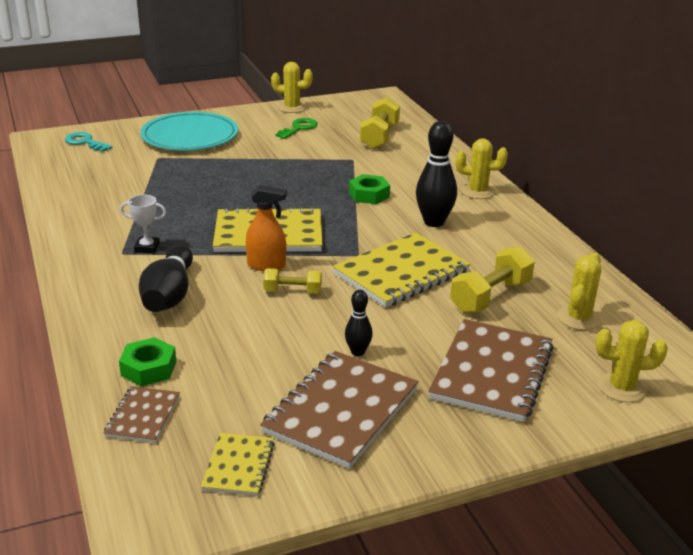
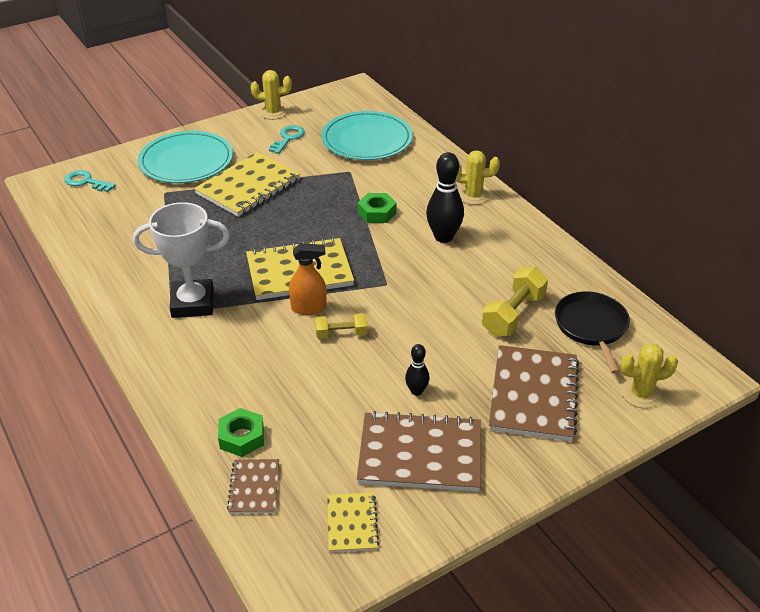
camera: 10 degrees left, 10 degrees up
(147, 248) = (193, 303): white trophy -> white trophy, size x2.12
(169, 295) = (232, 354): black bowling pin -> none
(299, 128) = (288, 138): green key -> turquoise key
(341, 411) = (420, 454): brown notebook -> brown notebook turned 75 degrees clockwise
(379, 137) = (367, 140): yellow dumbbell -> turquoise plate
(401, 273) = (430, 299): yellow notebook -> yellow notebook (248, 187)
(578, 318) = (591, 327): yellow cactus -> black pan

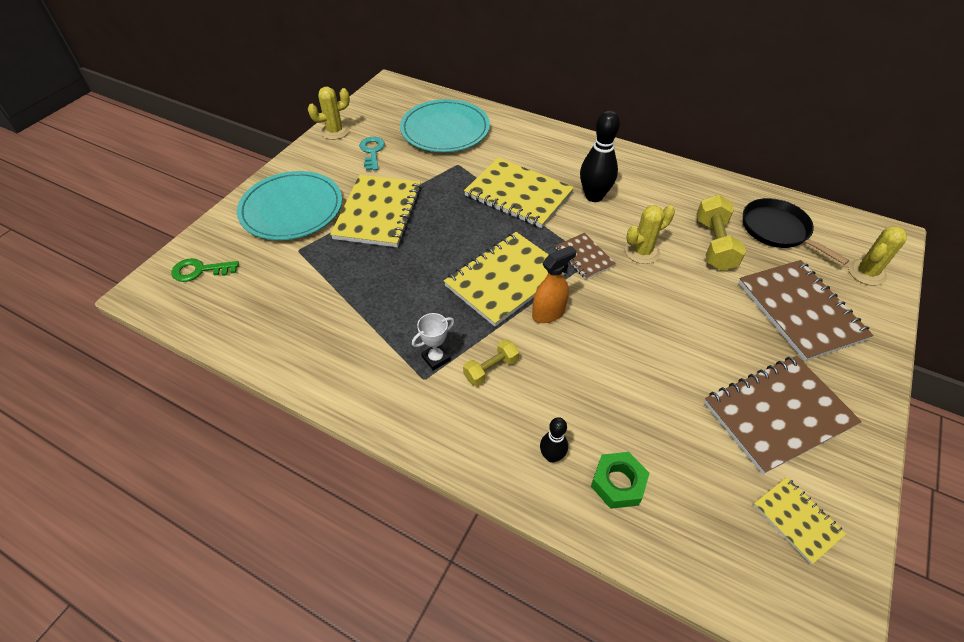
camera: 30 degrees left, 10 degrees up
(86, 182) = (199, 270): turquoise key -> green key
(193, 303) = (436, 358): white trophy -> white trophy, size x0.47
(254, 487) = (681, 533): brown notebook -> brown notebook (584, 257)
(341, 334) = (601, 326): yellow dumbbell -> yellow dumbbell (491, 369)
(377, 212) = (518, 195): green nut -> yellow notebook
(416, 391) = (714, 352): black bowling pin -> black bowling pin (551, 456)
(473, 196) = (580, 150): yellow cactus -> yellow cactus (642, 252)

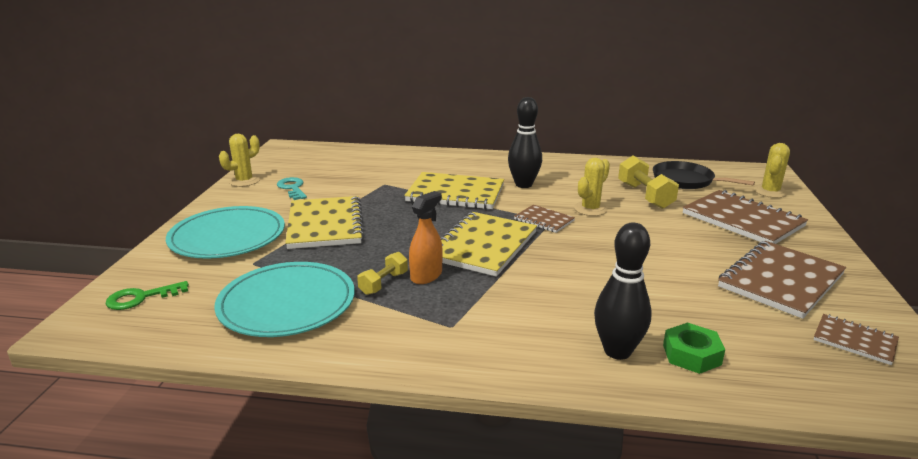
camera: 20 degrees left, 25 degrees down
(436, 358) = (453, 309): white trophy -> none
(445, 129) = (357, 166): turquoise plate -> turquoise plate (287, 303)
(491, 369) = (513, 305): yellow dumbbell -> yellow dumbbell (384, 283)
(548, 313) = (539, 259): orange spray bottle -> orange spray bottle (426, 276)
(551, 456) = (617, 351): black bowling pin -> black bowling pin, size x1.85
(797, 520) = (854, 341): yellow notebook -> brown notebook

